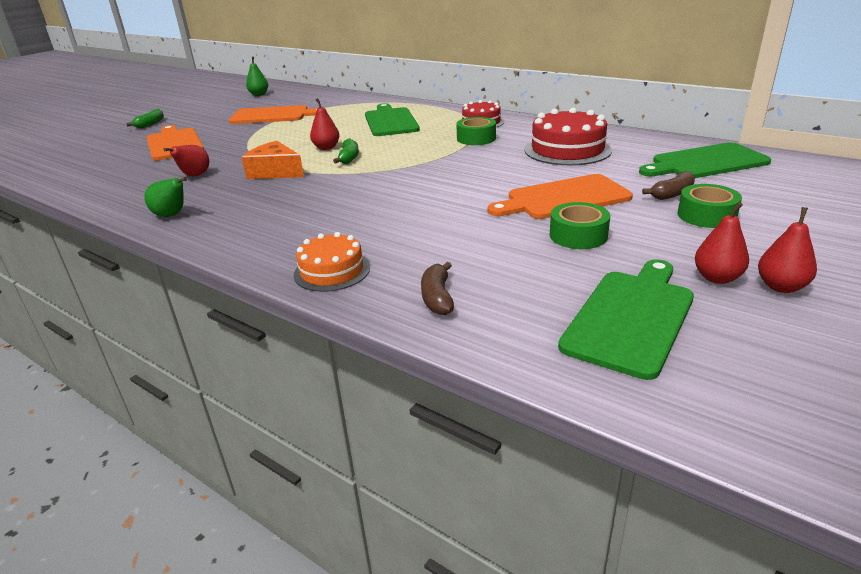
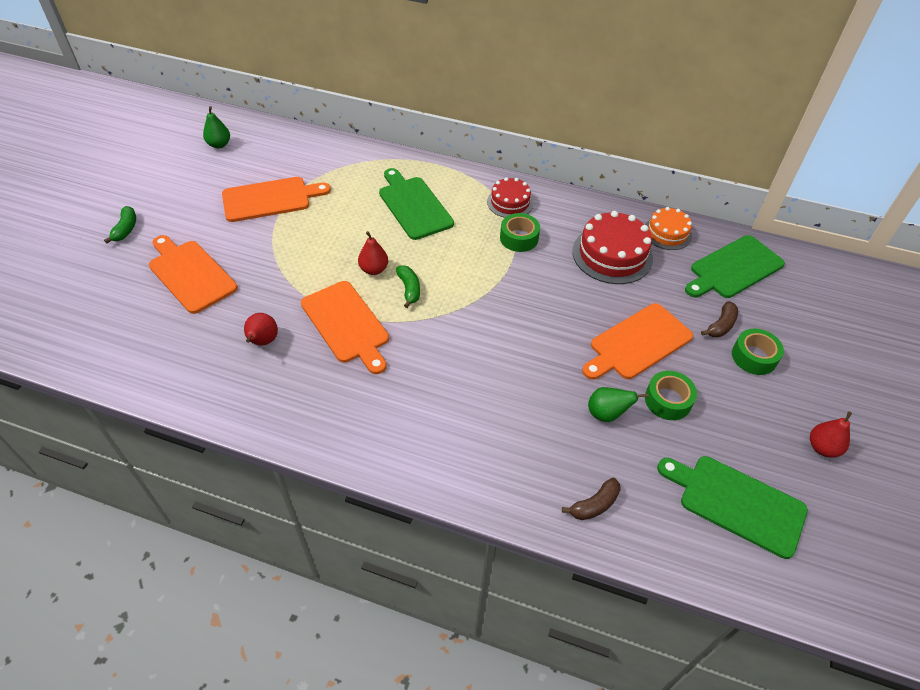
camera: 20 degrees left, 20 degrees up
(172, 215) = (289, 419): green pear -> green pear (606, 414)
(275, 172) = (347, 324): orange cheese -> orange cutting board
(332, 271) = (494, 484): orange cake -> orange cake (667, 233)
(437, 297) = (594, 505): brown banana -> brown banana turned 105 degrees counterclockwise
(631, 317) = (736, 503): green cutting board -> green cutting board turned 75 degrees counterclockwise
(717, 278) = (780, 444): red pear -> none

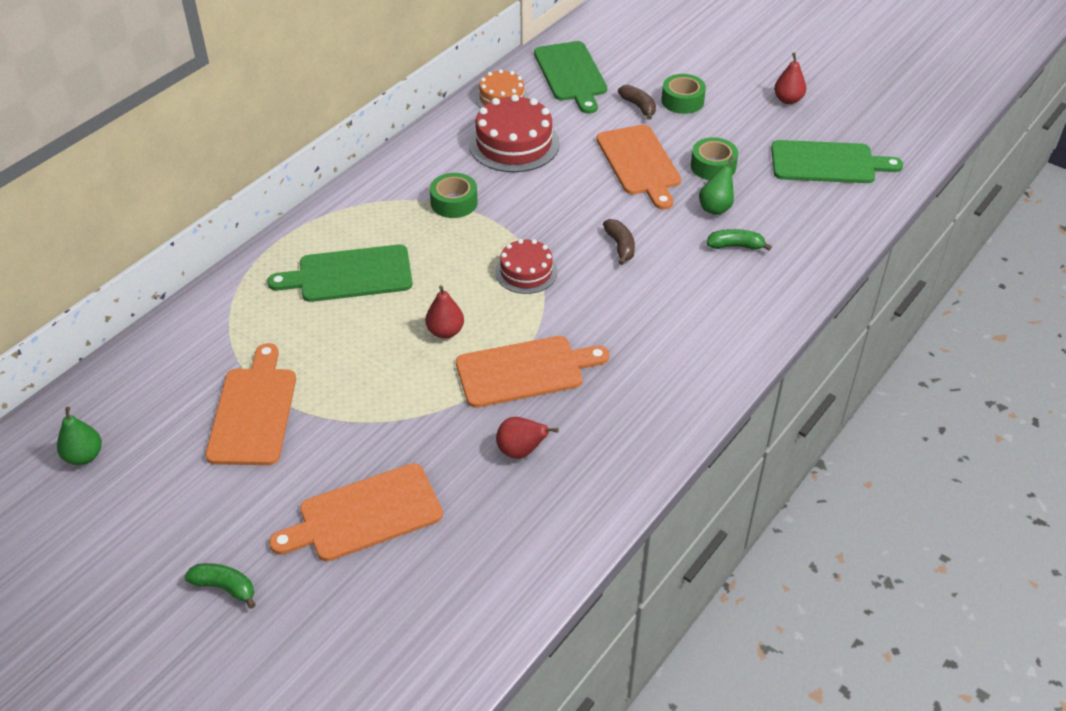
camera: 70 degrees left, 5 degrees down
(409, 289) = (492, 308): green banana -> green banana (735, 246)
(510, 202) = (390, 194): red cake -> red cake (526, 272)
(594, 505) = (809, 243): brown banana -> brown banana (620, 246)
(736, 503) = (827, 163): green cutting board -> green cutting board turned 135 degrees counterclockwise

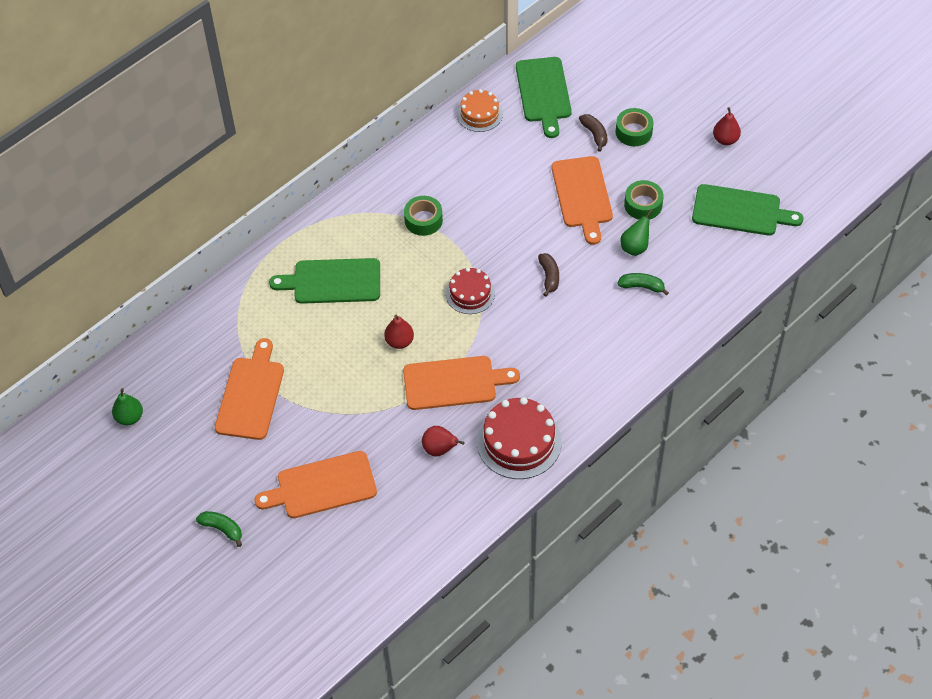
camera: 10 degrees right, 10 degrees up
(514, 144) = (482, 164): red cake -> red cake (519, 442)

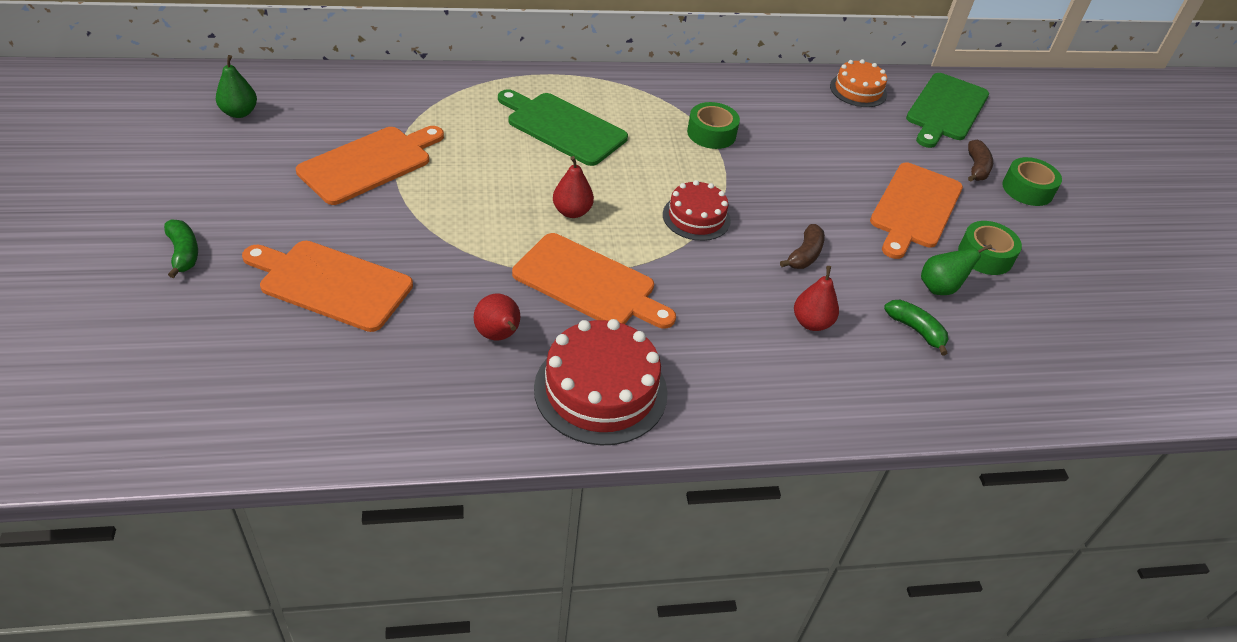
camera: 30 degrees right, 10 degrees down
(725, 140) = (1145, 255): red pear -> red pear (811, 323)
(740, 211) = (1117, 331): green cutting board -> none

